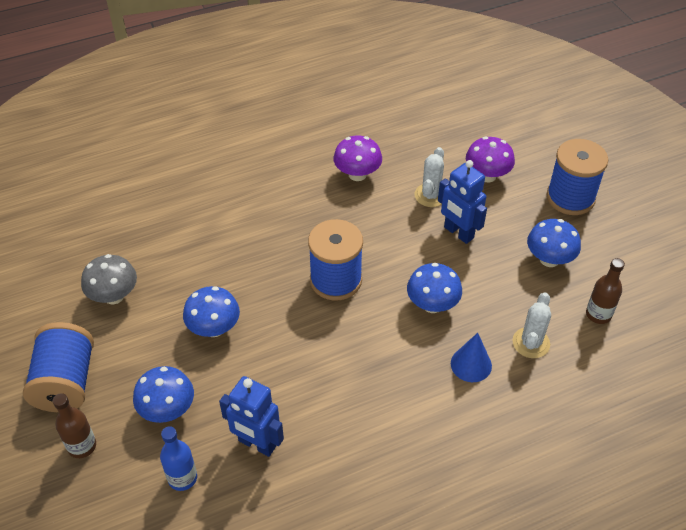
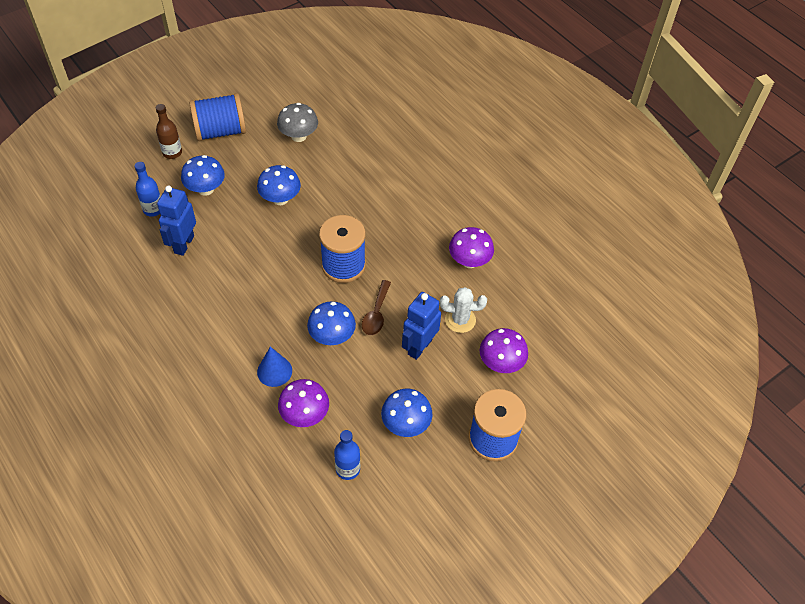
camera: 75 degrees right, 5 degrees up
(409, 261) = (376, 313): none -> brown spoon
(531, 343) = (305, 415): white cactus -> purple mushroom
(598, 314) = (348, 469): brown bottle -> blue bottle

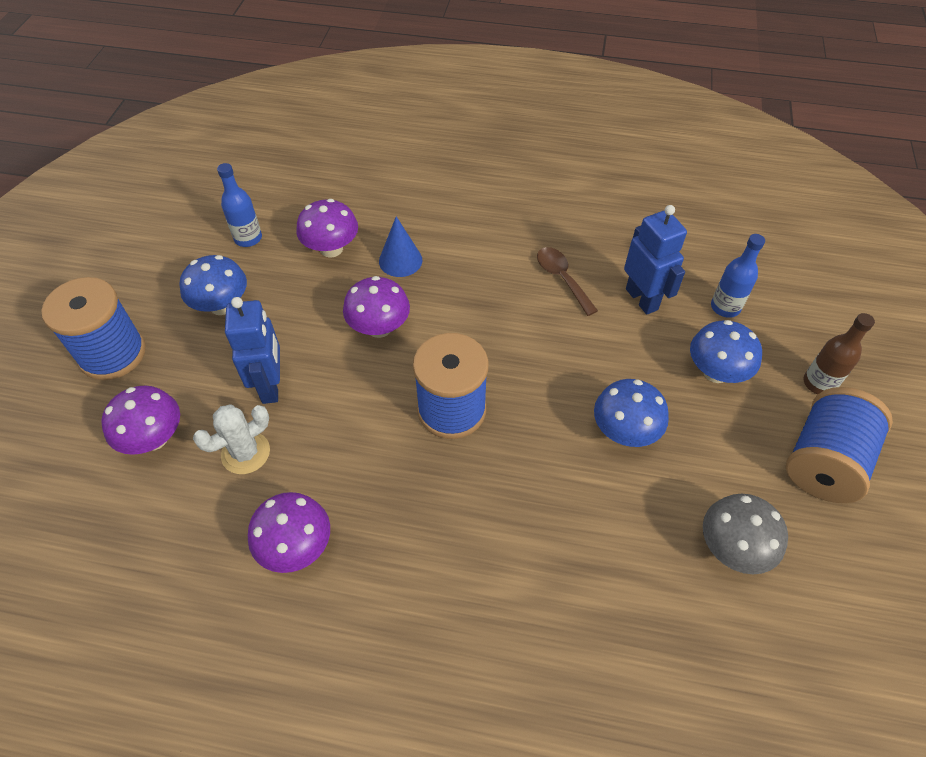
camera: 140 degrees right, 0 degrees up
(332, 336) = (379, 327): blue mushroom -> purple mushroom
(376, 313) = (355, 385): brown spoon -> brown spoon (562, 279)

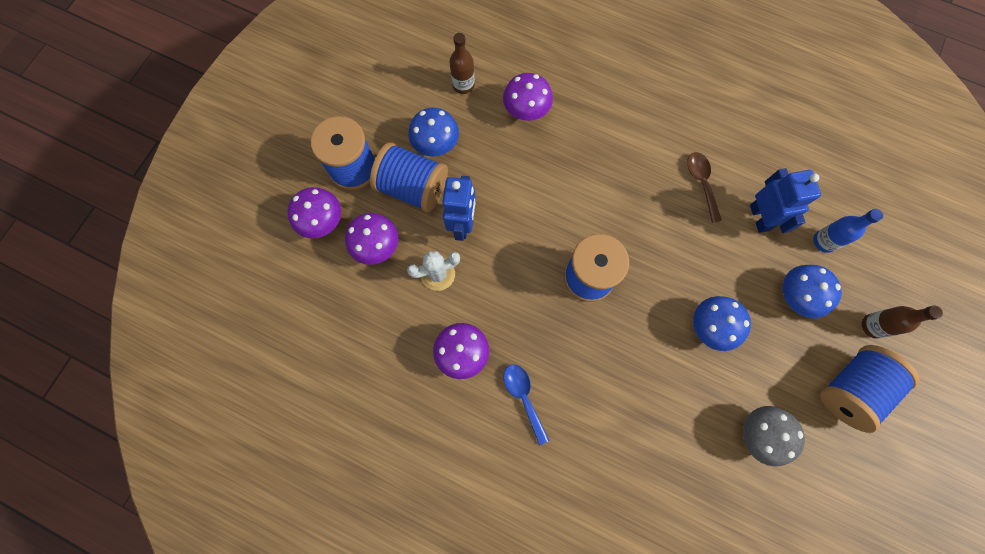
camera: 15 degrees right, 20 degrees up
(197, 359) = (413, 187): none -> blue spool
(248, 238) = (463, 85): blue bottle -> brown bottle
(379, 327) = (550, 193): purple mushroom -> purple mushroom (322, 221)
(397, 584) = (524, 398): none -> blue spoon
(400, 260) = (578, 135): blue cone -> none

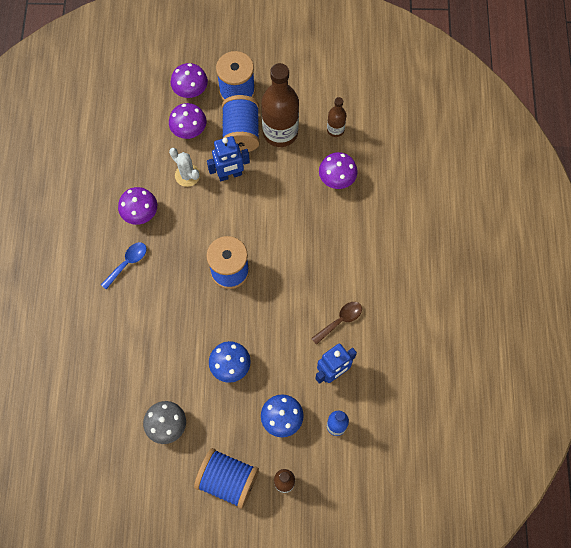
camera: 65 degrees right, 5 degrees down
(436, 144) = (280, 133): blue mushroom -> brown bottle

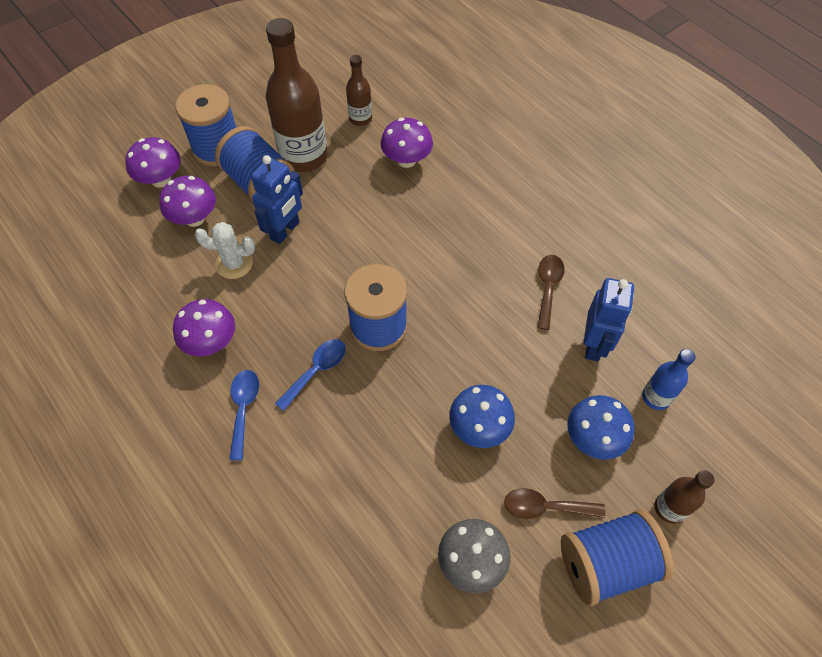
camera: 40 degrees left, 10 degrees down
(178, 271) = (316, 371): none -> blue spoon
(225, 431) = (546, 507): none -> brown spoon

